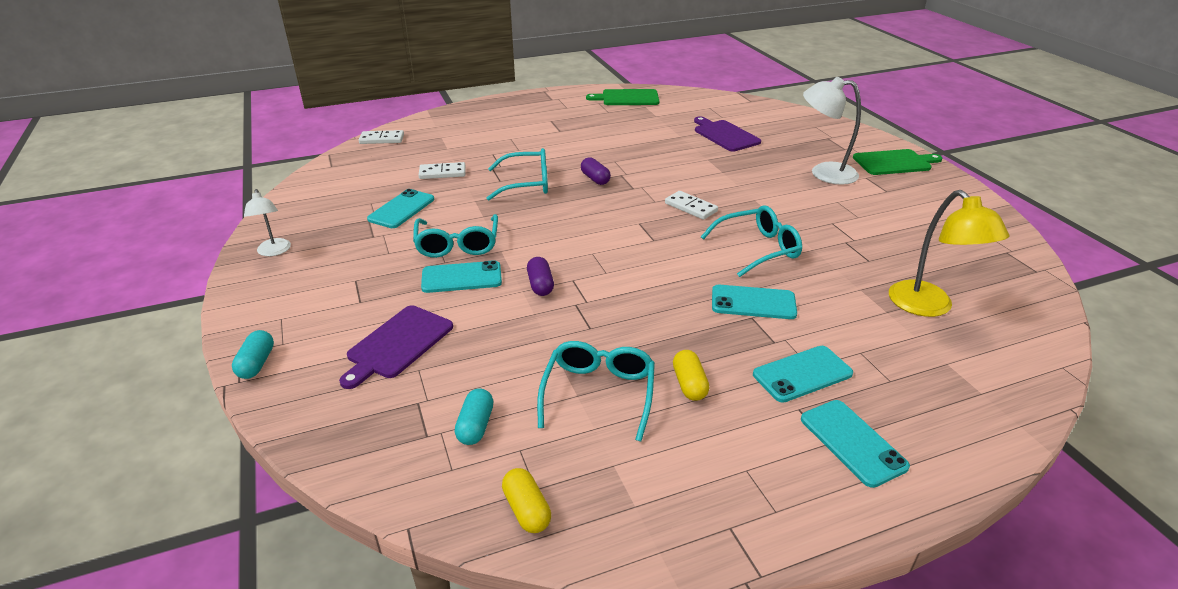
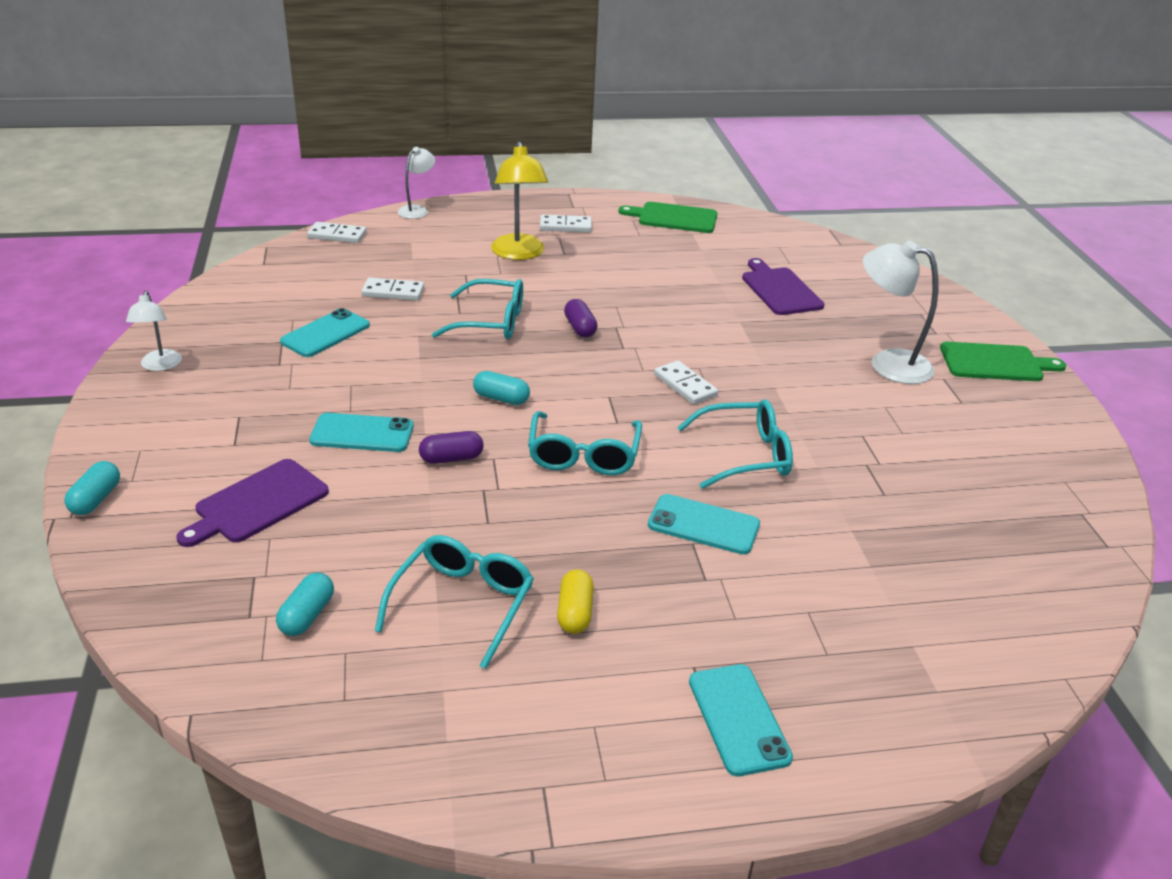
camera: 10 degrees right, 0 degrees up
(436, 115) = (417, 210): none -> white lamp
(457, 244) = (374, 390): turquoise glasses -> turquoise glasses (583, 455)
(527, 510) = (325, 720): yellow capsule -> none
(540, 285) = (451, 458): purple capsule -> purple capsule turned 75 degrees clockwise
(552, 112) = (565, 226): none -> white domino
(559, 236) = (501, 398): none -> turquoise capsule
(802, 374) = (719, 625): turquoise phone -> none
(929, 307) = (930, 569): yellow lamp -> yellow lamp (519, 254)

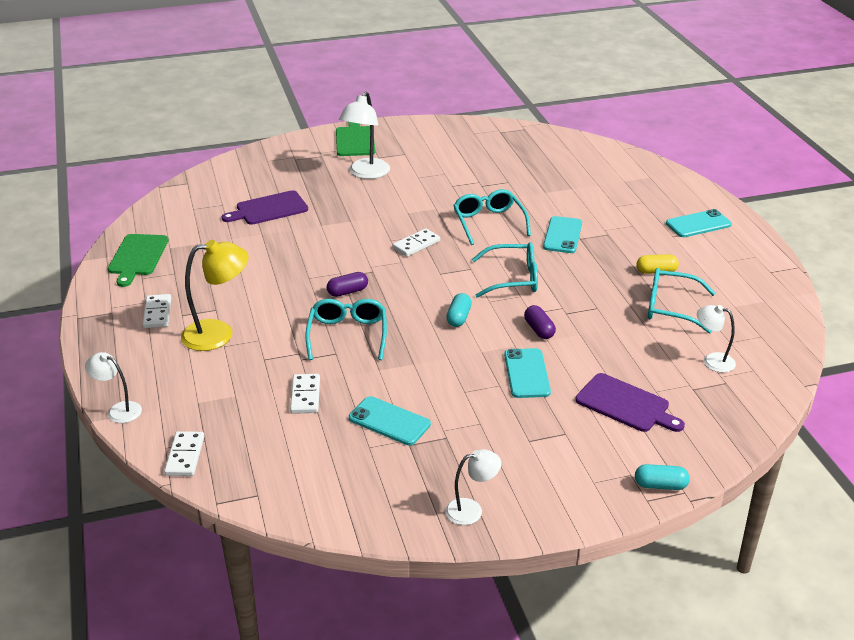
camera: 95 degrees left, 0 degrees up
(307, 615) = (712, 361): turquoise capsule -> white lamp

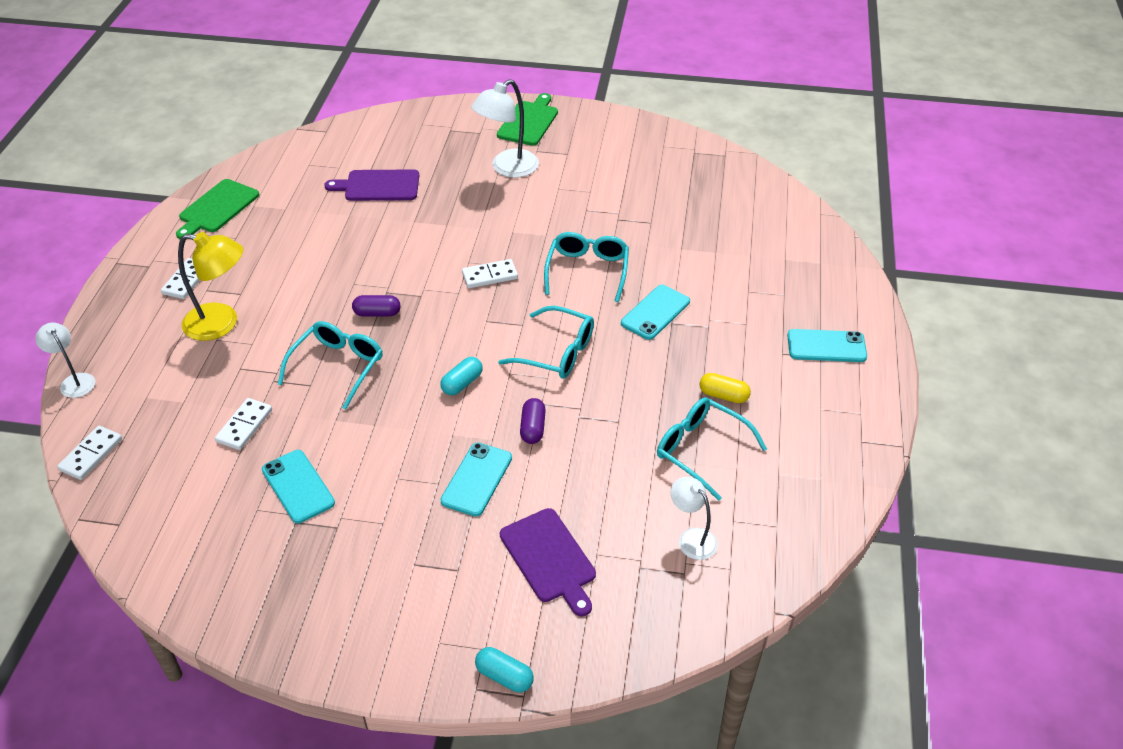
camera: 25 degrees right, 10 degrees up
(471, 510) = (294, 625): white lamp -> none

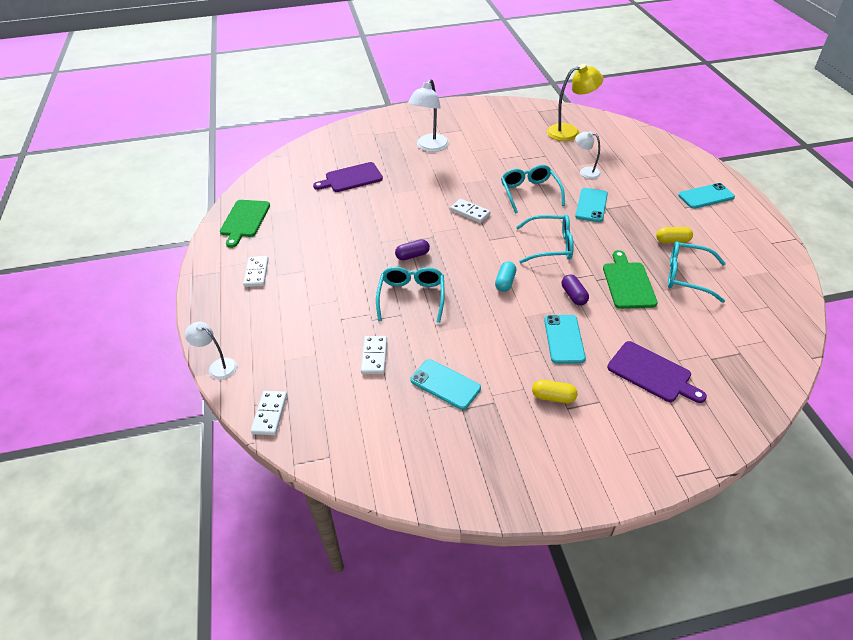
camera: 20 degrees left, 0 degrees up
(221, 324) = (305, 294): yellow lamp -> yellow lamp (570, 132)
(408, 545) = (553, 397): none -> yellow capsule
(490, 276) = (470, 212): white domino -> white domino turned 75 degrees clockwise
(504, 676) = (687, 460): turquoise capsule -> none
(529, 122) = (422, 118): green cutting board -> green cutting board (628, 283)
(691, 538) = (726, 330): white lamp -> white lamp (585, 172)

